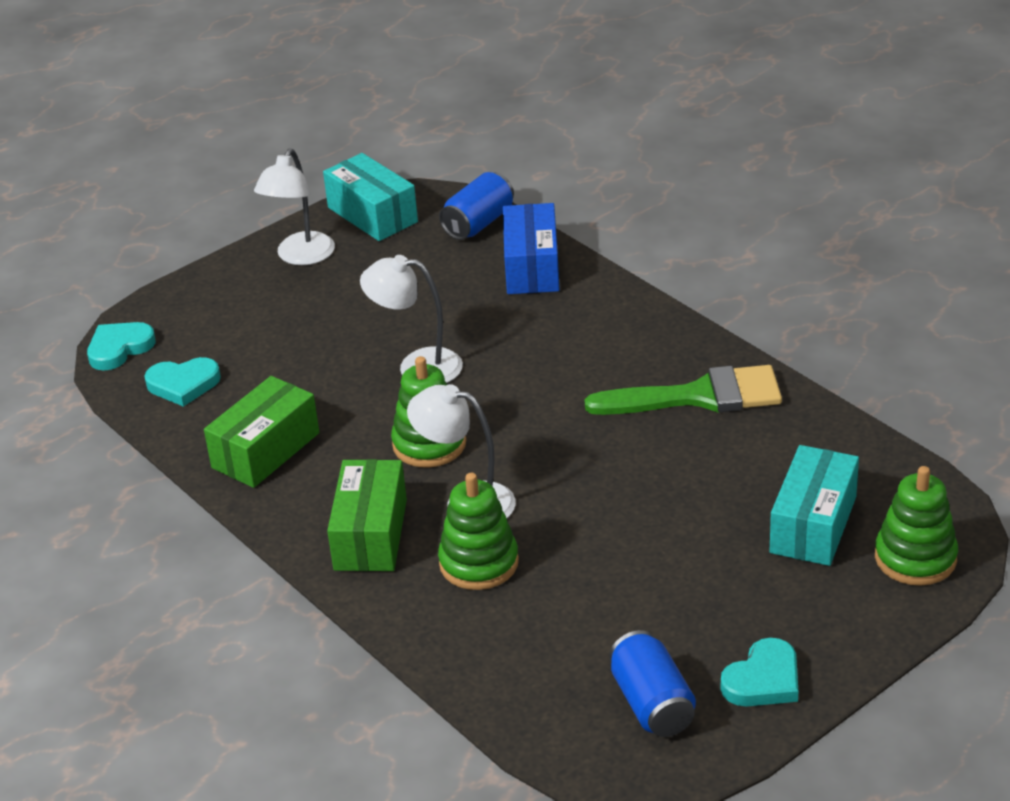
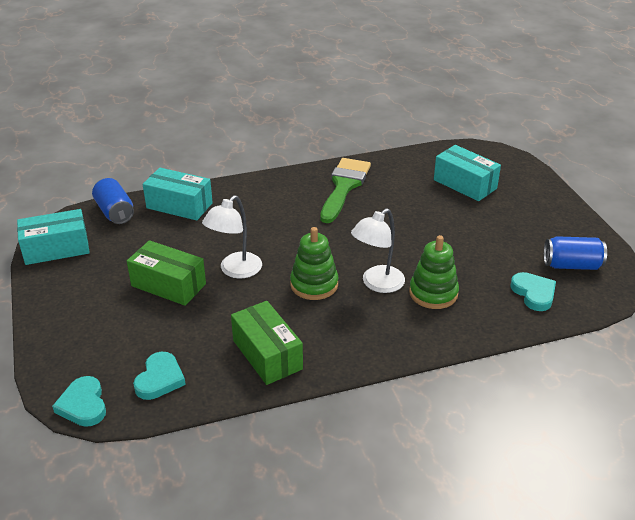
camera: 70 degrees left, 0 degrees up
(301, 257) = (68, 290): white lamp -> none
(370, 534) = (383, 328): green box -> green box (168, 285)
(531, 267) = (179, 205): blue box -> turquoise box
(763, 680) = (567, 229): turquoise heart -> turquoise heart (533, 293)
(915, 558) = (503, 166): green stacking toy -> none

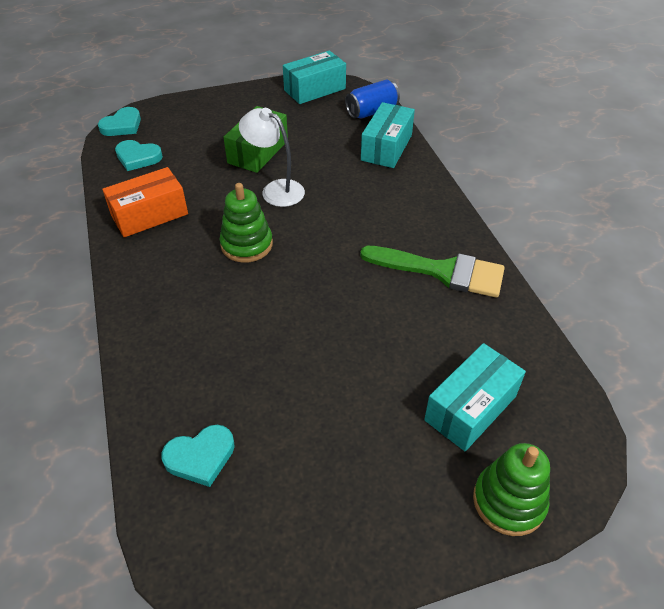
camera: 90 degrees right, 10 degrees up
(56, 249) = (315, 89): turquoise box -> turquoise box turned 75 degrees clockwise
(83, 405) = (122, 125): turquoise heart -> turquoise heart turned 150 degrees clockwise
(267, 354) = (149, 215): green box -> orange box
(377, 284) = (241, 295): white lamp -> none
(433, 293) = (217, 345): green stacking toy -> green stacking toy (508, 501)
(571, 265) = (258, 524): blue can -> none

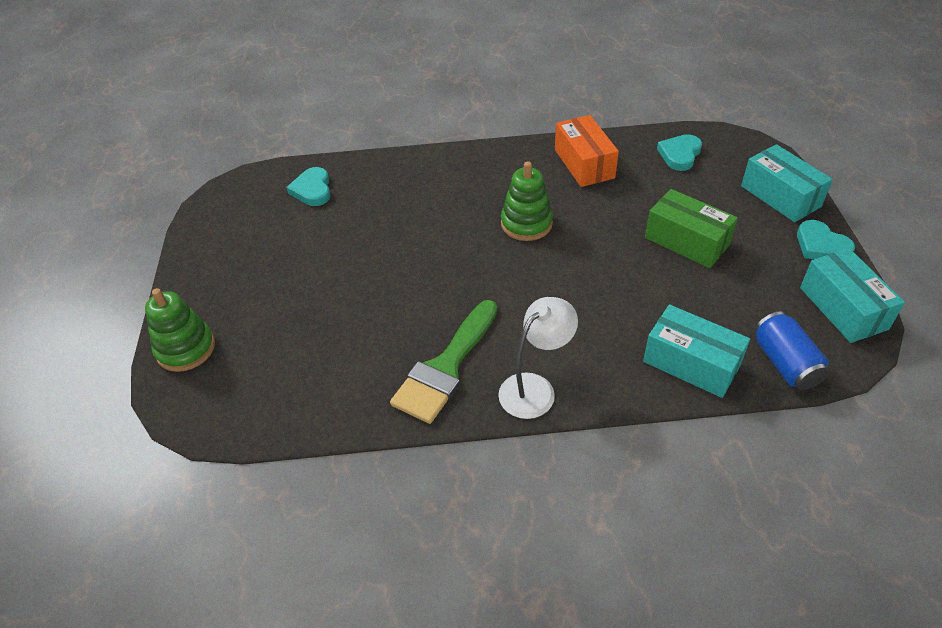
camera: 105 degrees right, 0 degrees up
(122, 125) = (741, 143): turquoise heart -> turquoise heart (821, 245)
(275, 190) = (611, 250): white lamp -> white lamp (535, 388)
(470, 408) = (275, 347): turquoise box -> turquoise box (780, 196)

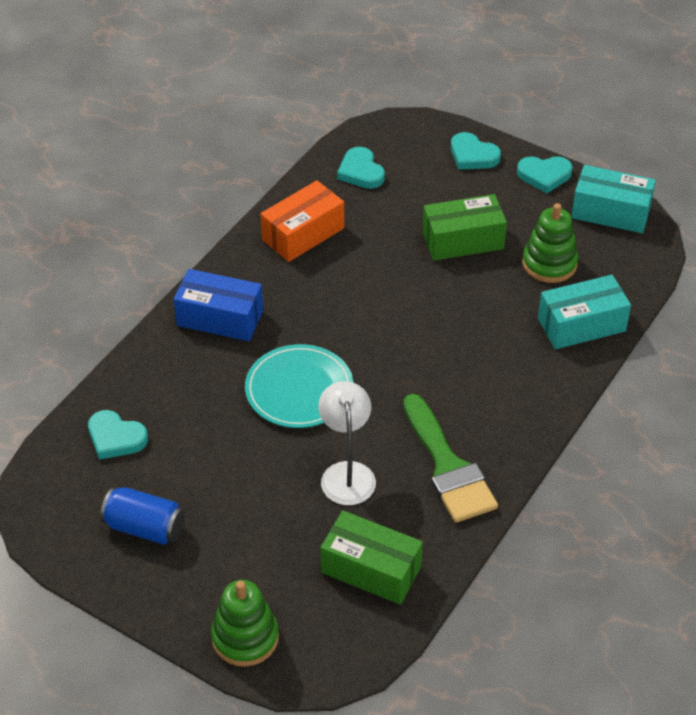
camera: 55 degrees left, 0 degrees up
(302, 381) = (371, 569): none -> green box
(439, 244) = (299, 389): none -> turquoise plate
(462, 173) = (220, 318): none -> blue box
(526, 223) = (337, 318): green stacking toy -> green stacking toy (549, 263)
(535, 388) = (520, 426): white lamp -> white lamp (347, 473)
(584, 164) = (303, 234): orange box -> orange box turned 60 degrees counterclockwise
(780, 196) = (473, 155): turquoise box -> turquoise heart
(785, 363) = (628, 278): blue can -> blue can (145, 527)

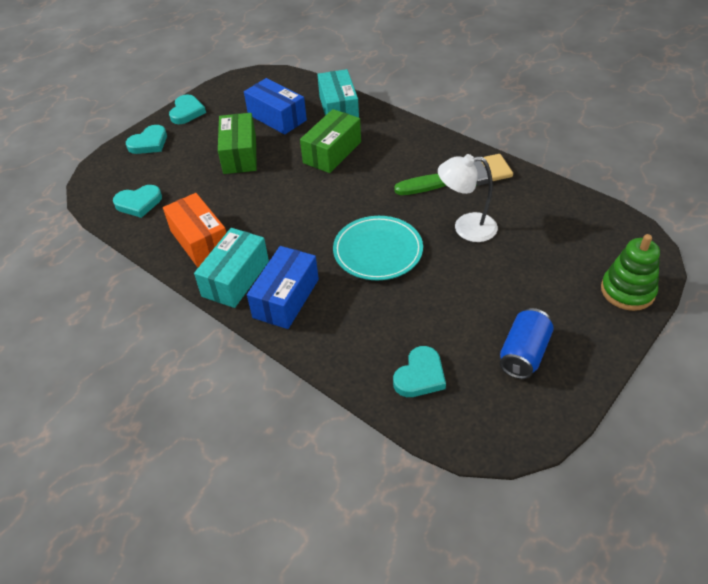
camera: 80 degrees left, 0 degrees up
(371, 569) = (555, 220): green box -> green box (332, 152)
(549, 263) = (277, 117): green stacking toy -> blue box
(611, 212) = (236, 88): turquoise box -> turquoise box (235, 278)

